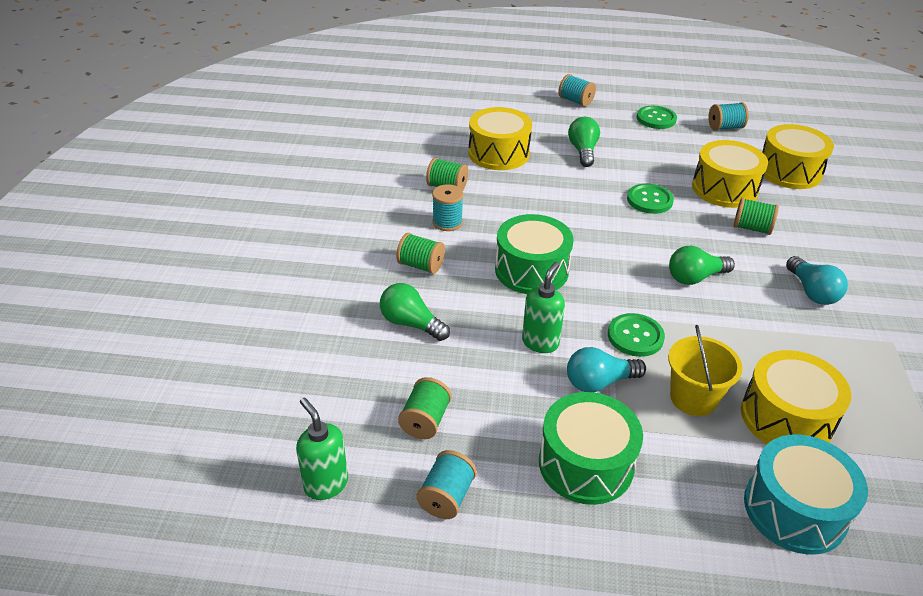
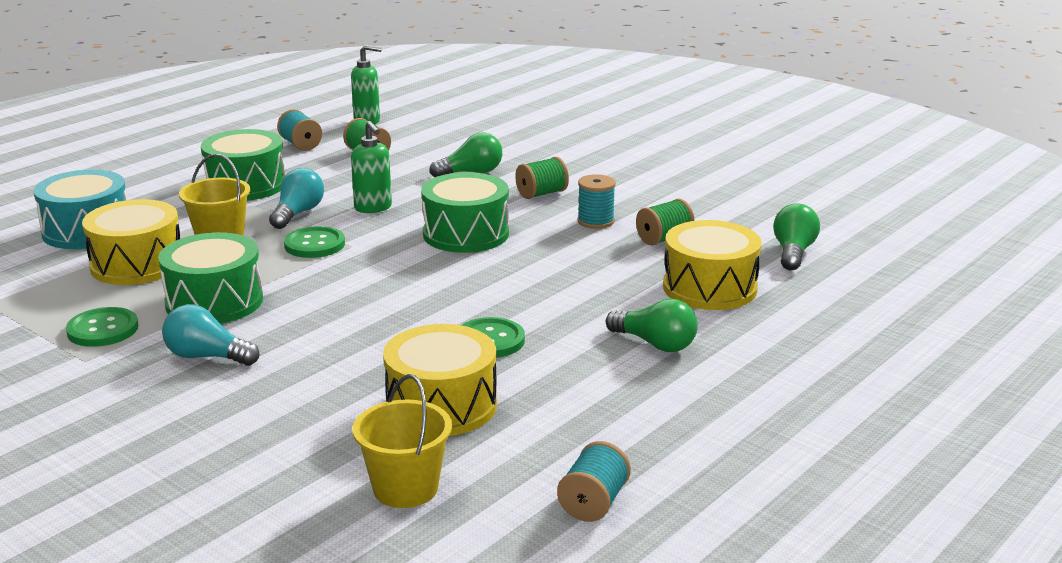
camera: 125 degrees right, 15 degrees down
(575, 101) = (817, 398): turquoise spool -> none
(656, 119) = (689, 447): green button -> green button (103, 329)
(695, 277) = (331, 304): green light bulb -> green light bulb (793, 252)
(751, 228) = (346, 380): green spool -> none
(765, 332) = (214, 302): none -> green drum
(789, 171) = (405, 488): yellow drum -> yellow bucket

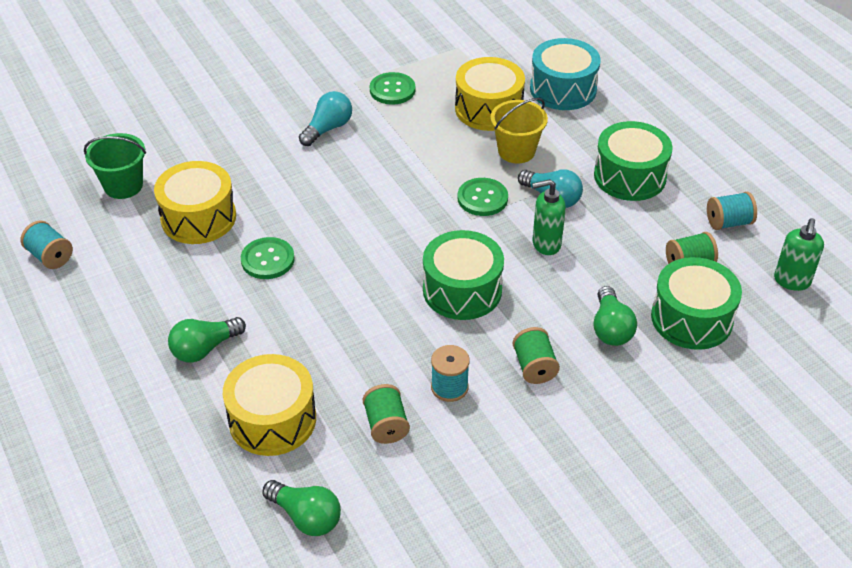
camera: 110 degrees right, 20 degrees up
(214, 302) = (406, 138): green drum -> green drum (691, 318)
(405, 488) = (123, 186): yellow bucket -> green bucket

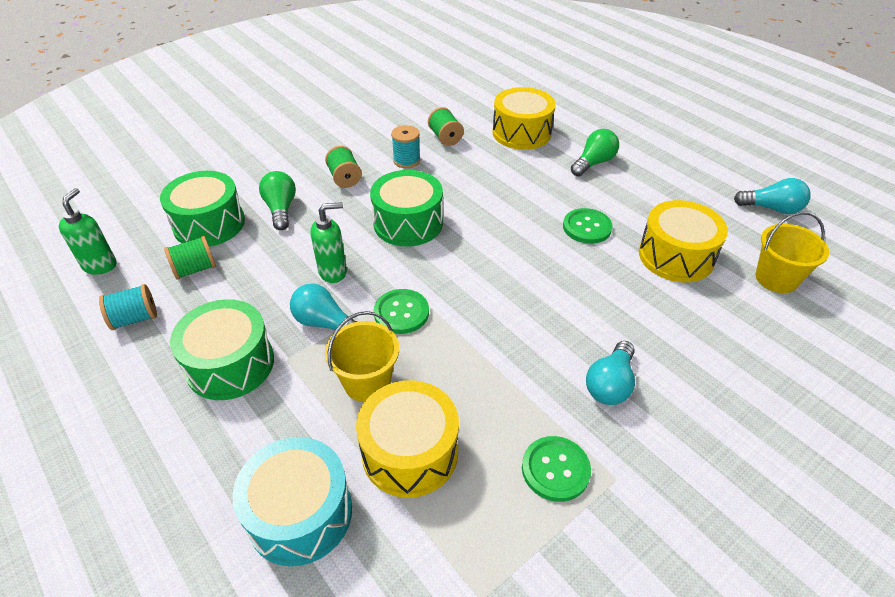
camera: 170 degrees right, 0 degrees up
(50, 256) = (771, 208): turquoise spool -> turquoise light bulb
(123, 186) = (776, 278): green bucket -> yellow bucket
(306, 517) = (478, 97): green light bulb -> none

